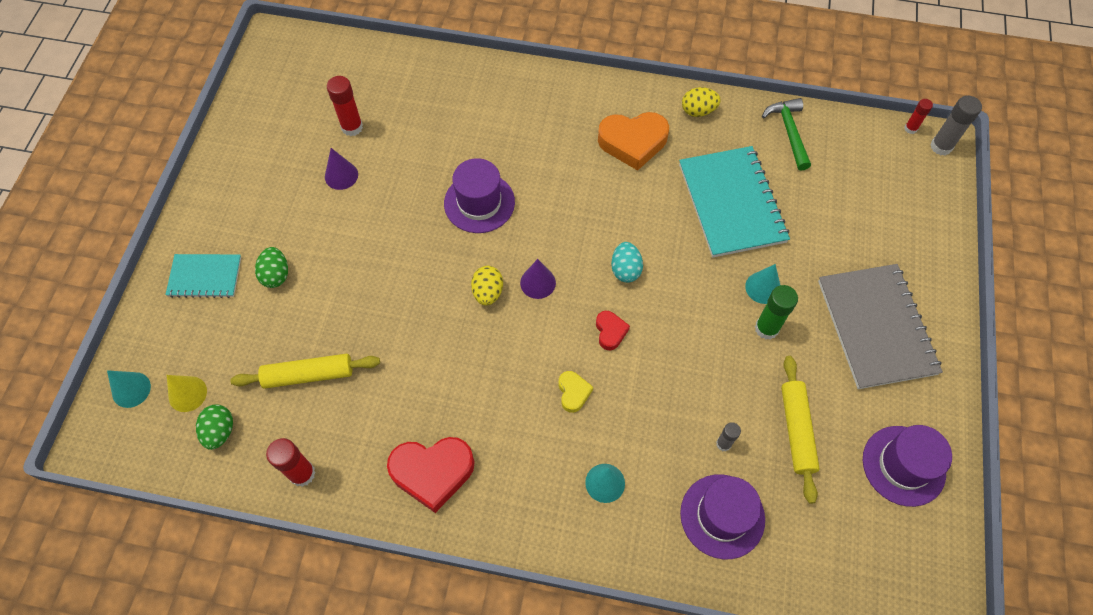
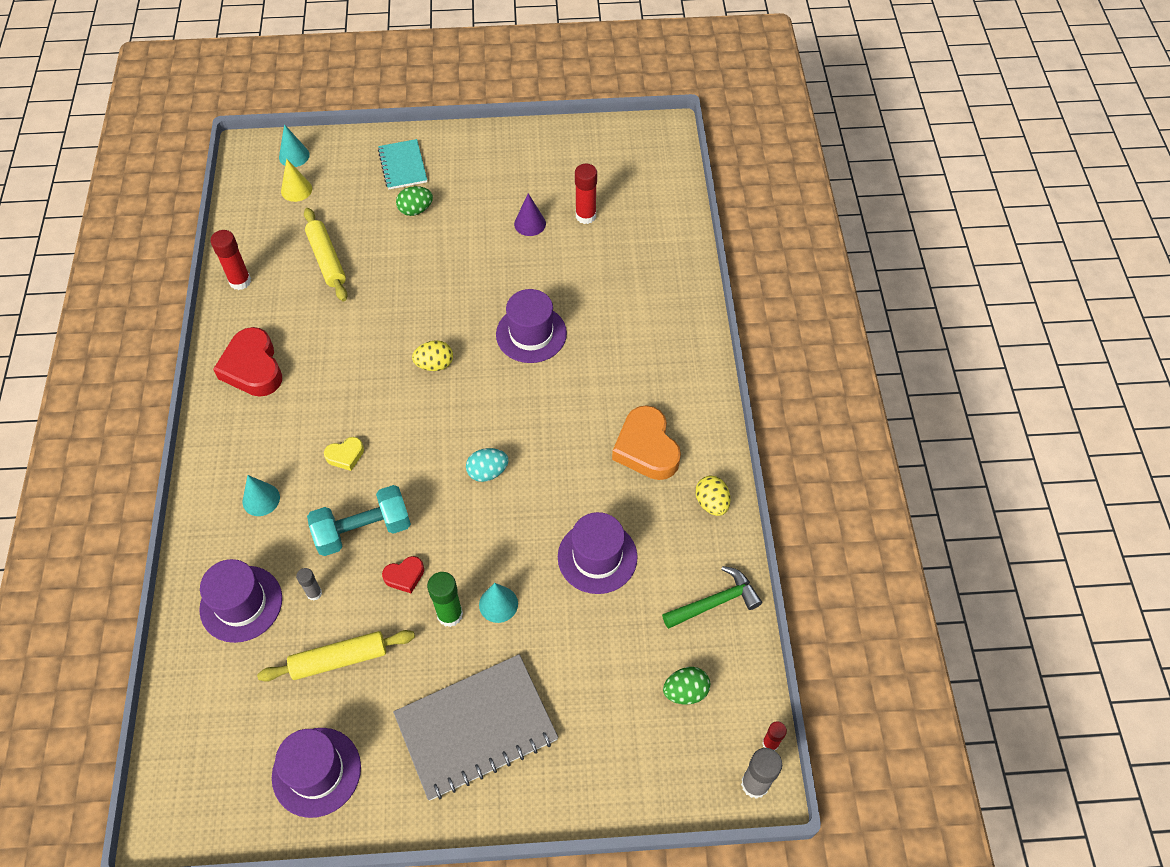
camera: 75 degrees right, 5 degrees down
(220, 431) = (268, 219): green egg -> green egg (685, 691)
(538, 282) = (455, 401): purple cone -> none
(610, 332) = (415, 473): red heart -> red heart (404, 576)
(663, 389) = (363, 530): none -> turquoise dumbbell
(731, 203) = (597, 557): turquoise notebook -> purple hat

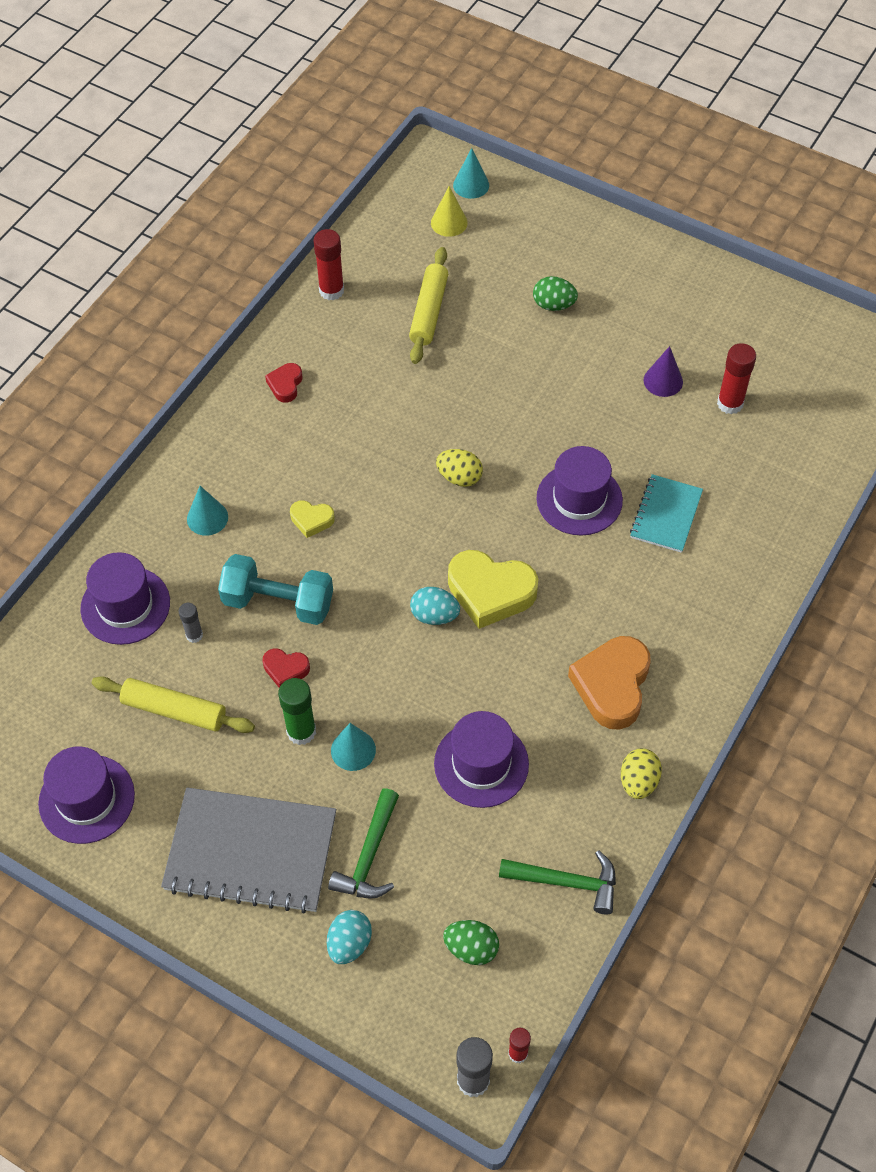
camera: 35 degrees right, 0 degrees up
(253, 368) = (285, 385): red heart -> red heart, size x0.50
(403, 166) = (573, 250): turquoise notebook -> turquoise notebook (666, 515)
(516, 432) = (490, 592): none -> yellow heart
(565, 672) = (369, 855): none -> green hammer
(598, 746) = (349, 943): none -> turquoise egg

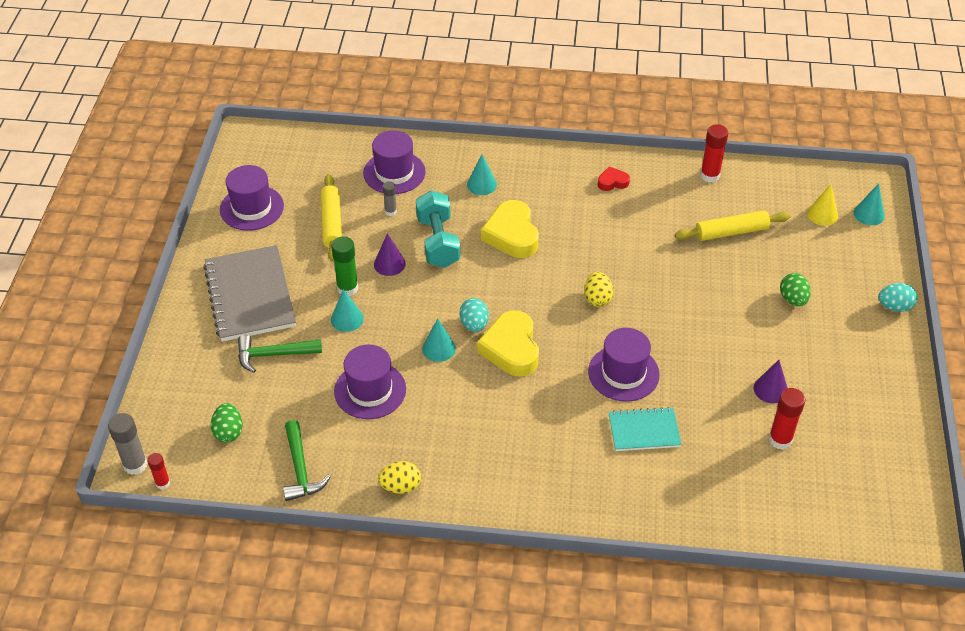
camera: 65 degrees right, 10 degrees down
(285, 669) = (389, 264): red heart -> purple cone
(311, 520) = (512, 235): yellow heart -> yellow heart, size x1.98
(349, 943) = (207, 367): turquoise egg -> turquoise egg (894, 307)
(452, 666) = (439, 348): none -> turquoise cone
(612, 685) = (473, 445): orange heart -> none

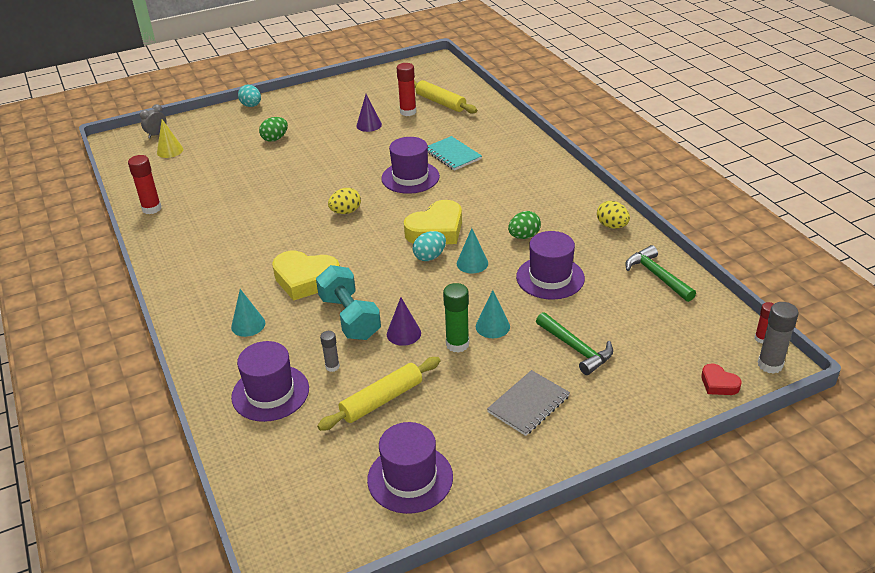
camera: 120 degrees left, 10 degrees down
(228, 432) = (675, 330): green egg -> green egg (524, 236)
(250, 295) = (528, 404): grey notebook -> grey notebook, size x0.56
(300, 469) = (657, 276): green hammer -> green hammer turned 75 degrees counterclockwise
(438, 242) = (350, 317): turquoise dumbbell -> turquoise dumbbell turned 75 degrees counterclockwise
(512, 235) = (305, 279): yellow heart -> yellow heart turned 60 degrees clockwise
(612, 182) = (193, 252): red heart -> red heart (718, 384)
(731, 232) = (219, 180): yellow rolling pin -> yellow rolling pin (440, 102)
(869, 214) = (157, 134): turquoise cone -> grey clock

